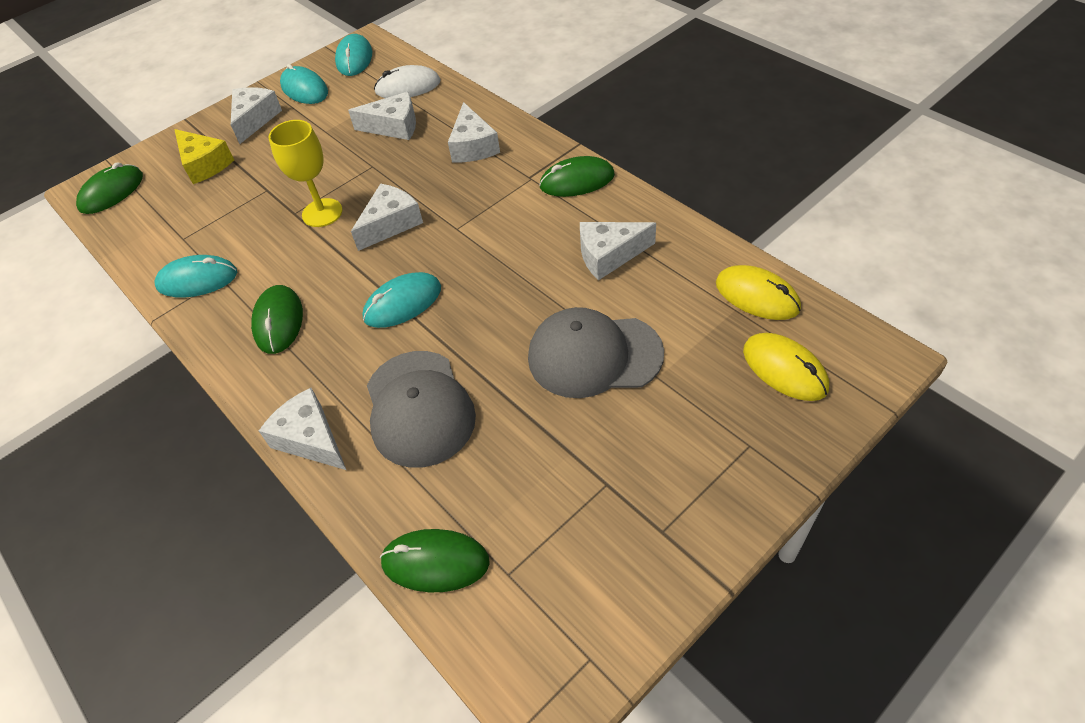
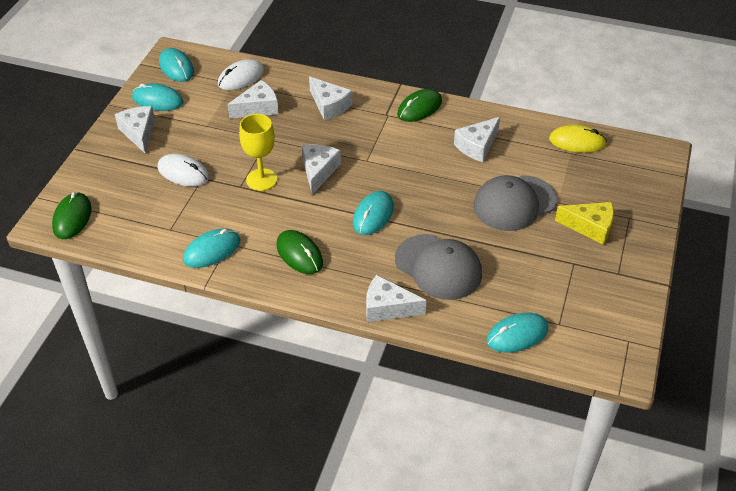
camera: 35 degrees left, 5 degrees down
(204, 164) = (131, 176): yellow cheese -> yellow cheese (590, 227)
(254, 177) = (183, 173): none -> white mouse
(435, 562) = (517, 335): green mouse -> turquoise mouse
(784, 369) = (619, 174): yellow mouse -> none

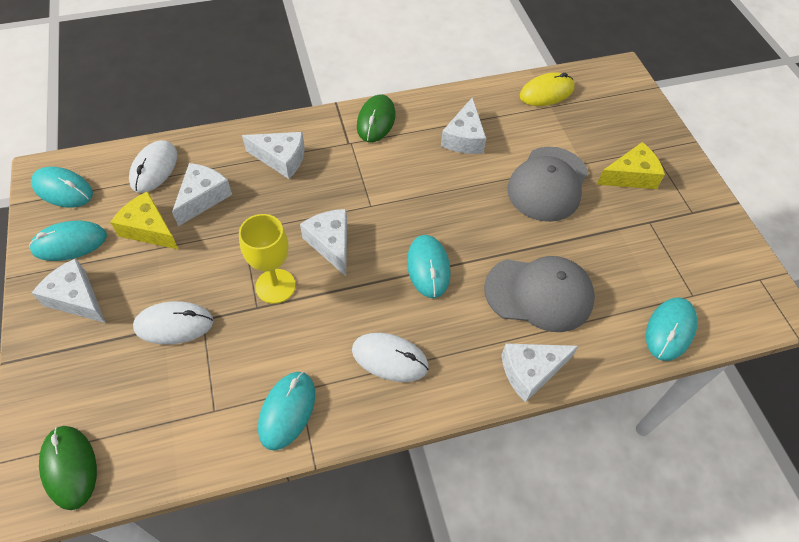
camera: 35 degrees left, 10 degrees up
(210, 112) = (149, 229): none -> yellow cheese
(299, 254) = (390, 358): green mouse -> white mouse

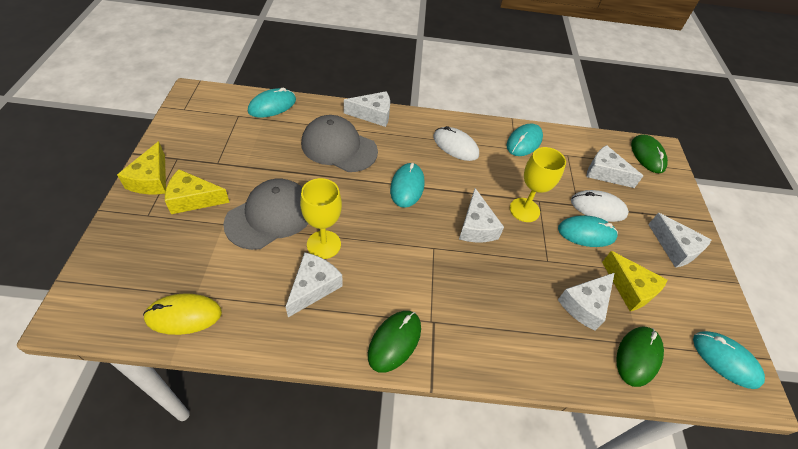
camera: 165 degrees left, 5 degrees down
(70, 243) = (697, 297): turquoise mouse -> turquoise mouse (586, 233)
(154, 168) = (638, 356): white mouse -> green mouse
(281, 159) = (507, 324): white cheese -> white cheese (605, 173)
(479, 174) = (323, 244): none -> yellow goblet
(688, 181) = (151, 179): none -> yellow cheese

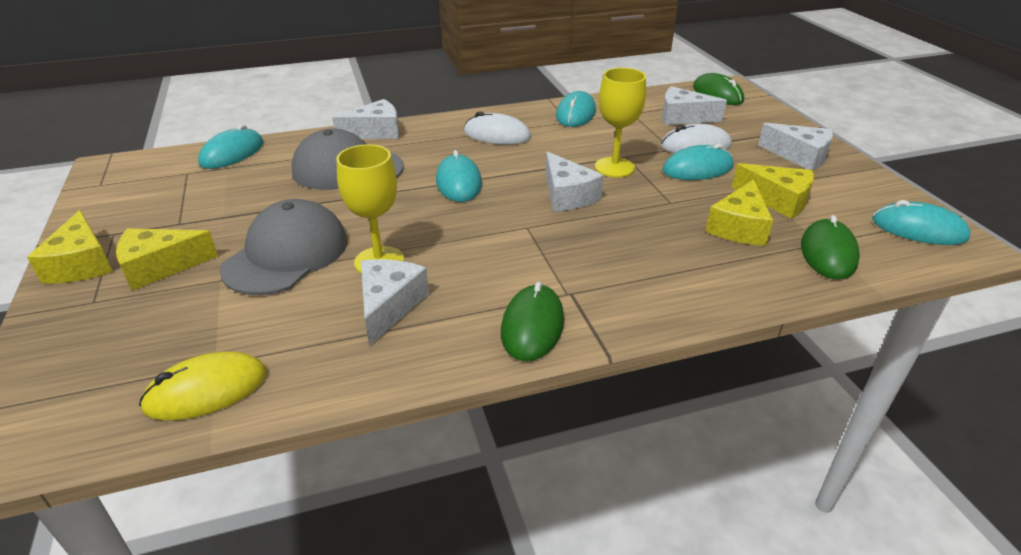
camera: 15 degrees left, 15 degrees down
(585, 305) = (739, 227): white cheese -> yellow cheese

